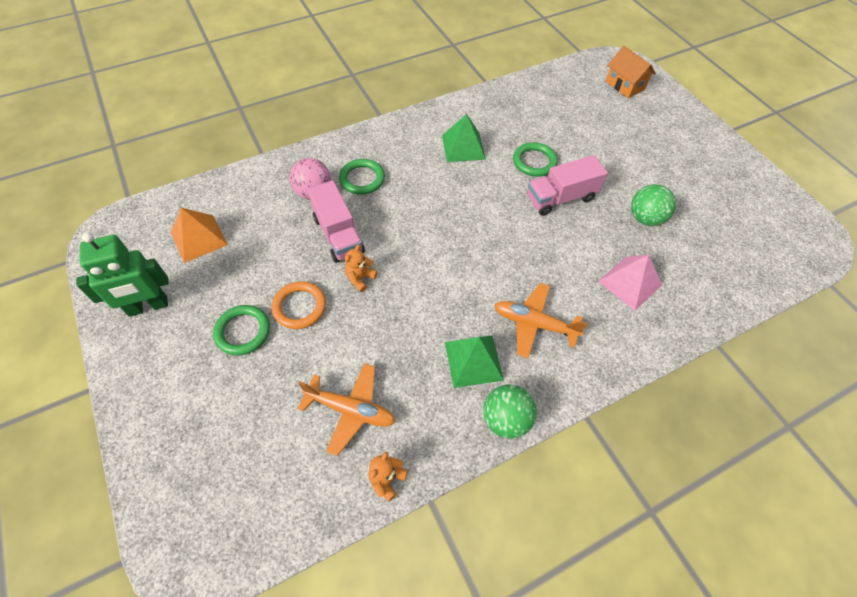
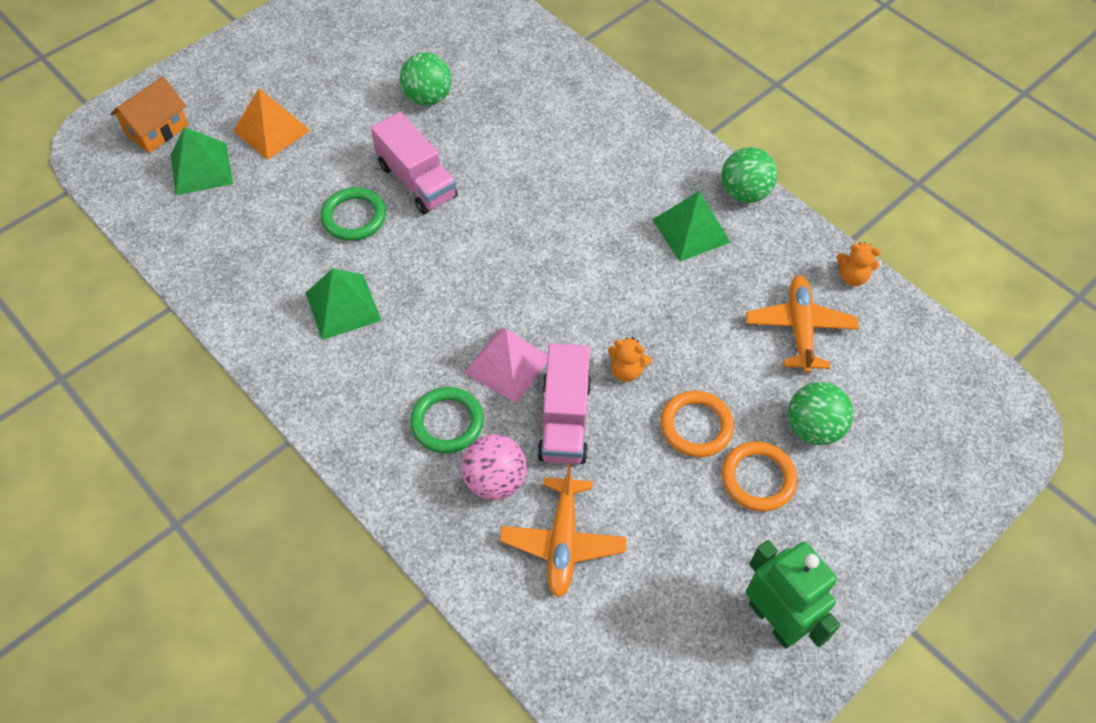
camera: 105 degrees left, 0 degrees up
(199, 238) = (636, 610): orange pyramid -> orange pyramid (271, 130)
(243, 331) = (758, 478): green ring -> orange ring
(262, 384) = (813, 428): none -> green ball
(338, 235) = (564, 419): pink truck -> pink truck turned 135 degrees clockwise
(534, 324) = (621, 184): orange plane -> orange plane (563, 542)
(589, 100) = (201, 168): none -> green pyramid
(630, 282) = (532, 107): pink pyramid -> pink pyramid (507, 365)

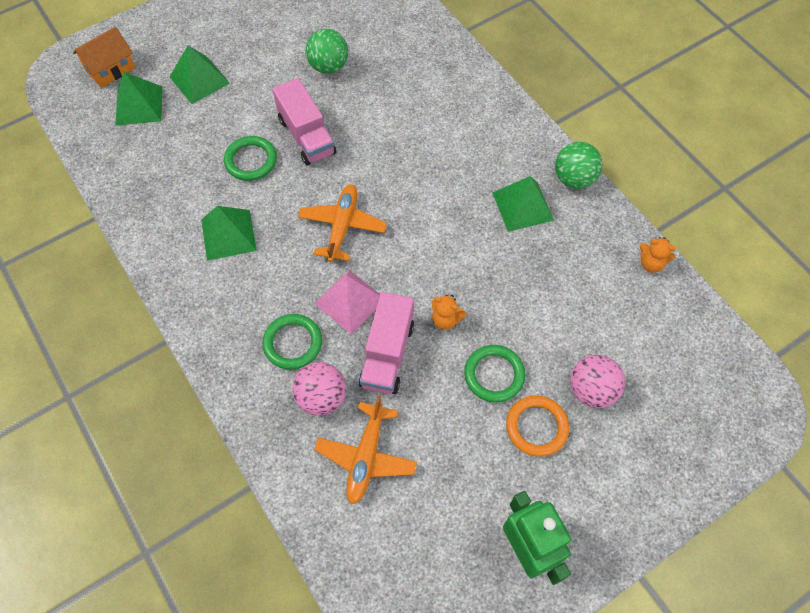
camera: 10 degrees right, 5 degrees up
(271, 130) = (199, 80): orange pyramid -> green pyramid
(696, 426) = (494, 375): orange ring -> green ring
(799, 328) = (597, 302): orange plane -> orange plane (342, 226)
(813, 428) = (591, 390): green ball -> pink ball

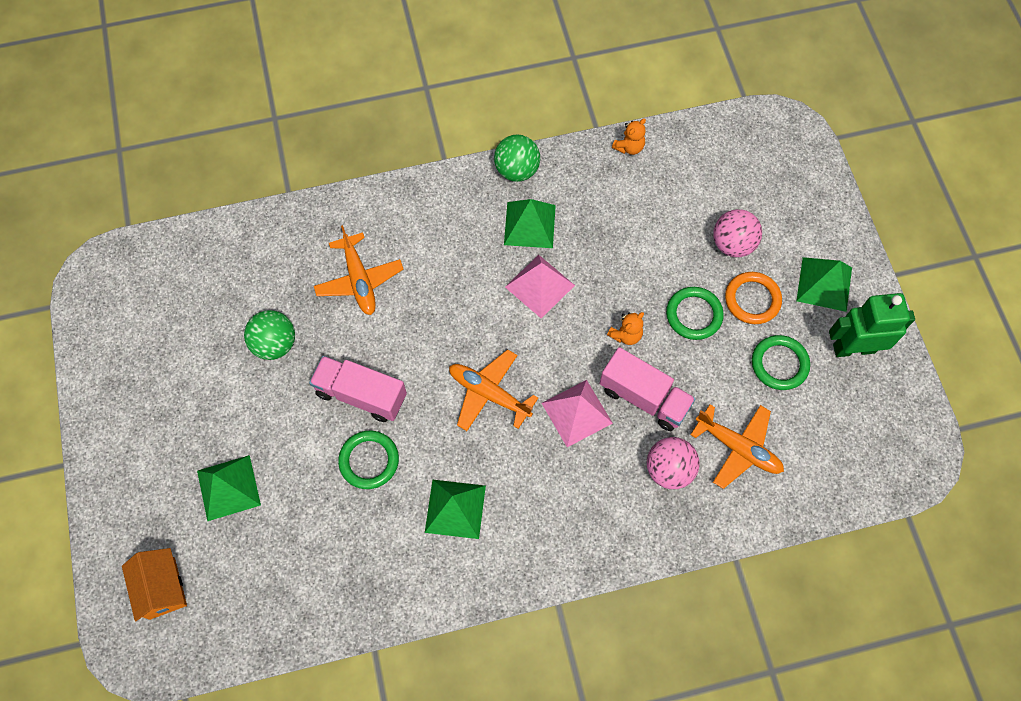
camera: 70 degrees left, 5 degrees up
(139, 105) = (235, 566): green pyramid -> green pyramid (824, 284)
(293, 343) = (604, 479): green ring -> green ring (779, 364)
(306, 136) = (361, 394): pink truck -> pink truck turned 150 degrees counterclockwise
(409, 101) = (359, 280): none -> orange plane
(464, 233) = (540, 286): none -> pink pyramid

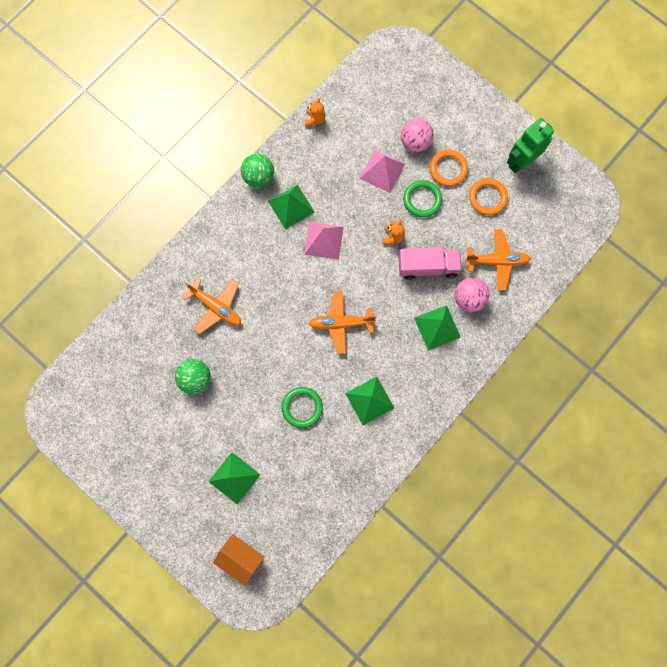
camera: 35 degrees left, 10 degrees up
(361, 394) = (269, 373): pink truck -> none
(576, 413) = (397, 301): pink pyramid -> pink pyramid (382, 171)
(779, 364) = (487, 198): green ring -> orange ring
(824, 284) = (481, 133): green pyramid -> green pyramid (437, 327)

